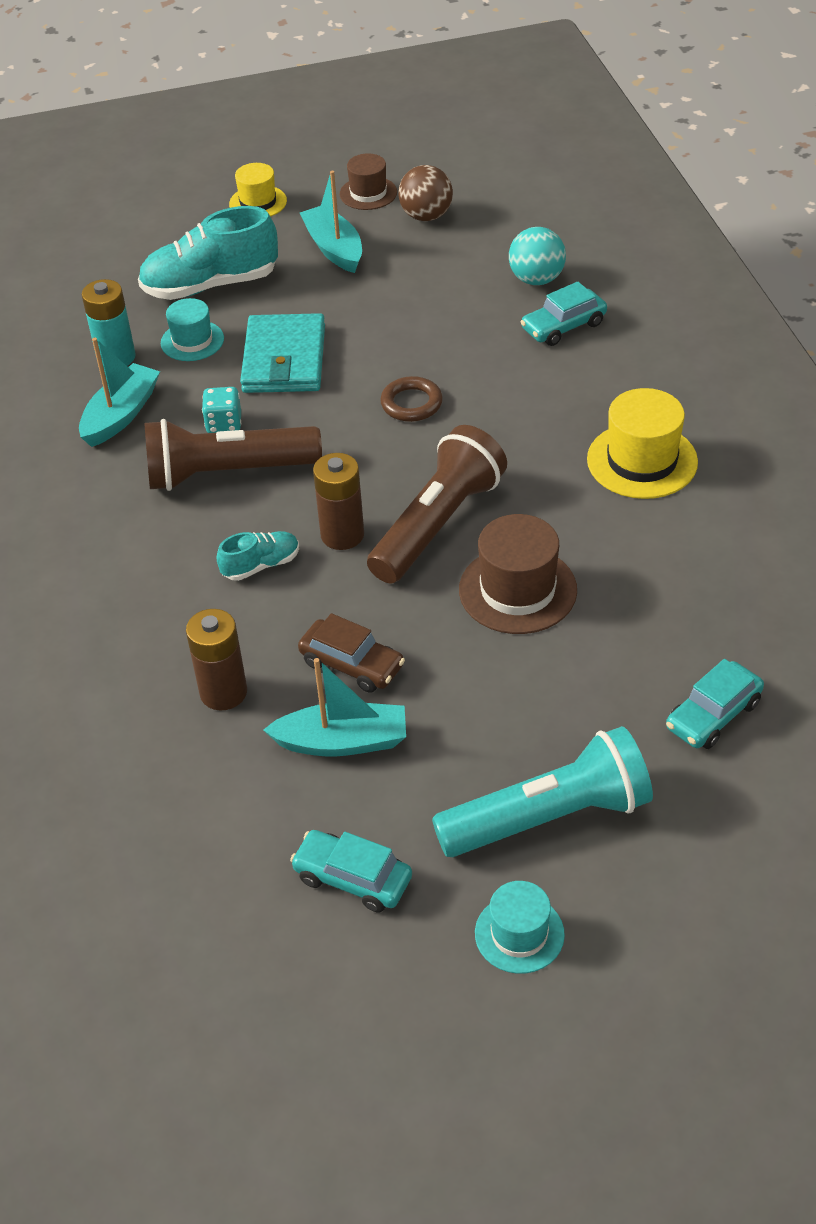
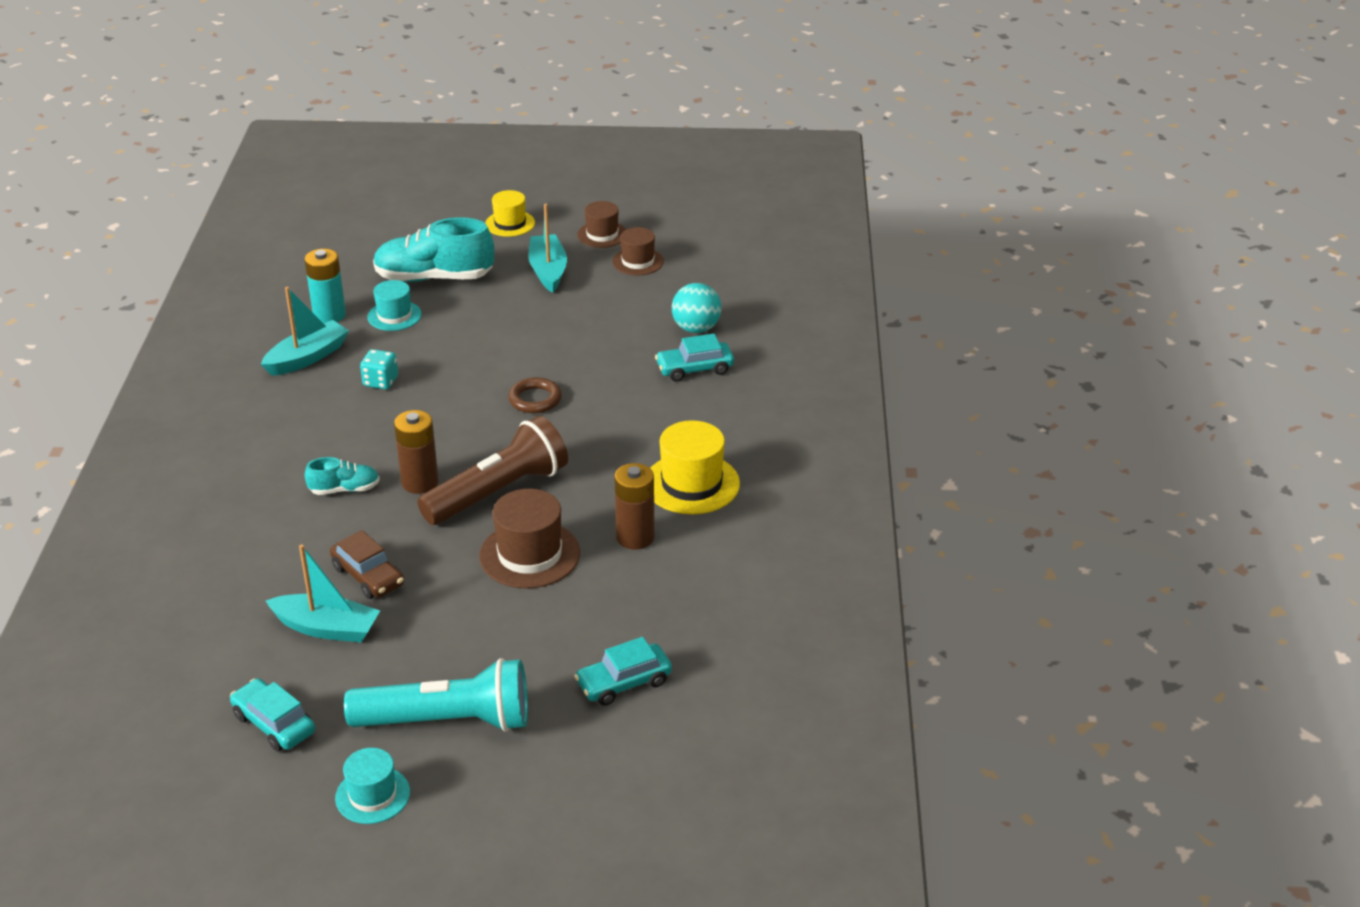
camera: 15 degrees right, 10 degrees down
(223, 692) = (261, 571): brown battery -> brown battery (635, 537)
(227, 473) = (361, 417): brown flashlight -> none
(284, 359) = (456, 345): turquoise wallet -> none
(426, 216) = (638, 261): brown ball -> brown hat

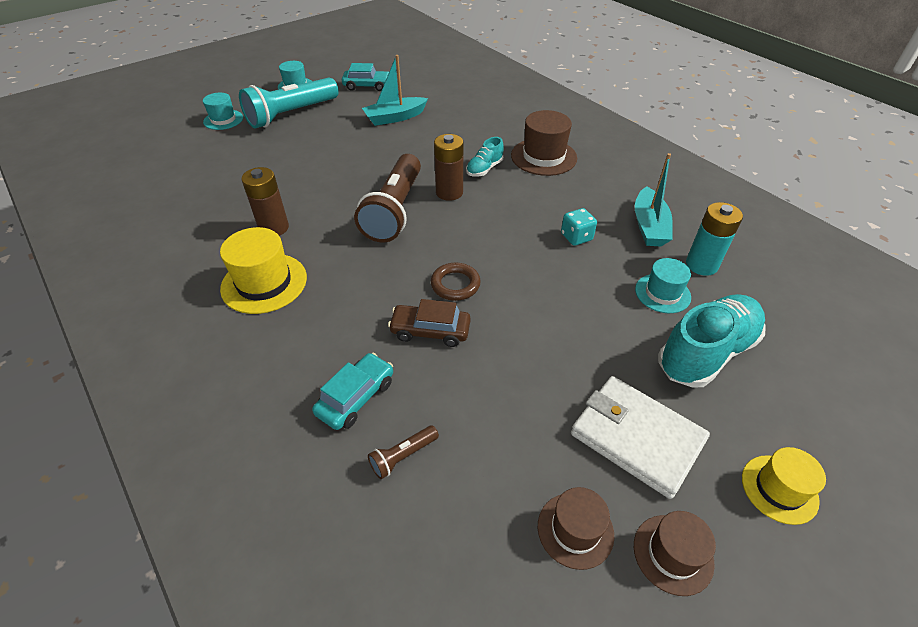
camera: 140 degrees right, 10 degrees up
(368, 576) = (407, 142): brown car -> brown car (430, 331)
(529, 554) = (332, 189): brown hat -> brown hat (543, 157)
(548, 271) = (636, 437): turquoise boat -> white wallet
(550, 769) = (223, 120): none -> turquoise hat
(624, 683) = (214, 160): turquoise car -> none
(696, 328) = (402, 456): turquoise ball -> brown flashlight

